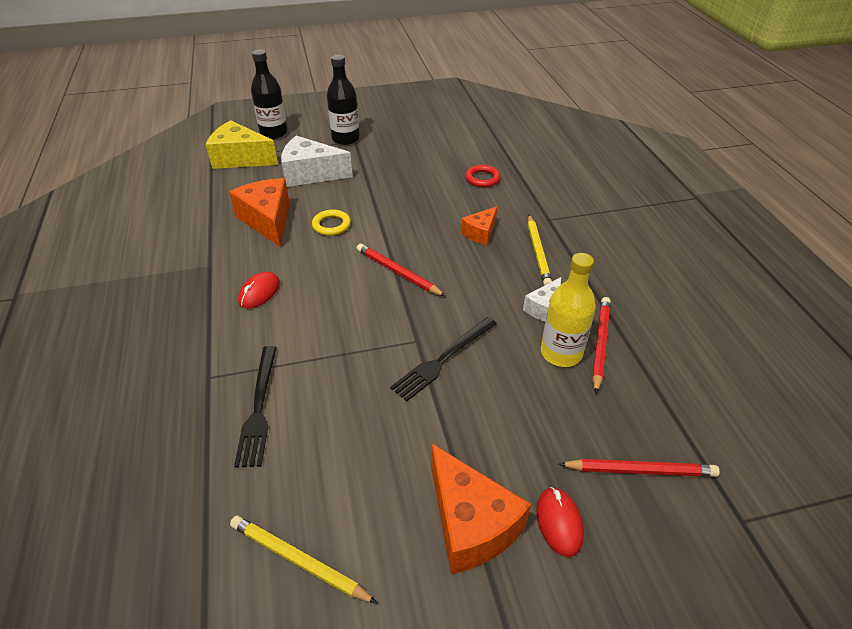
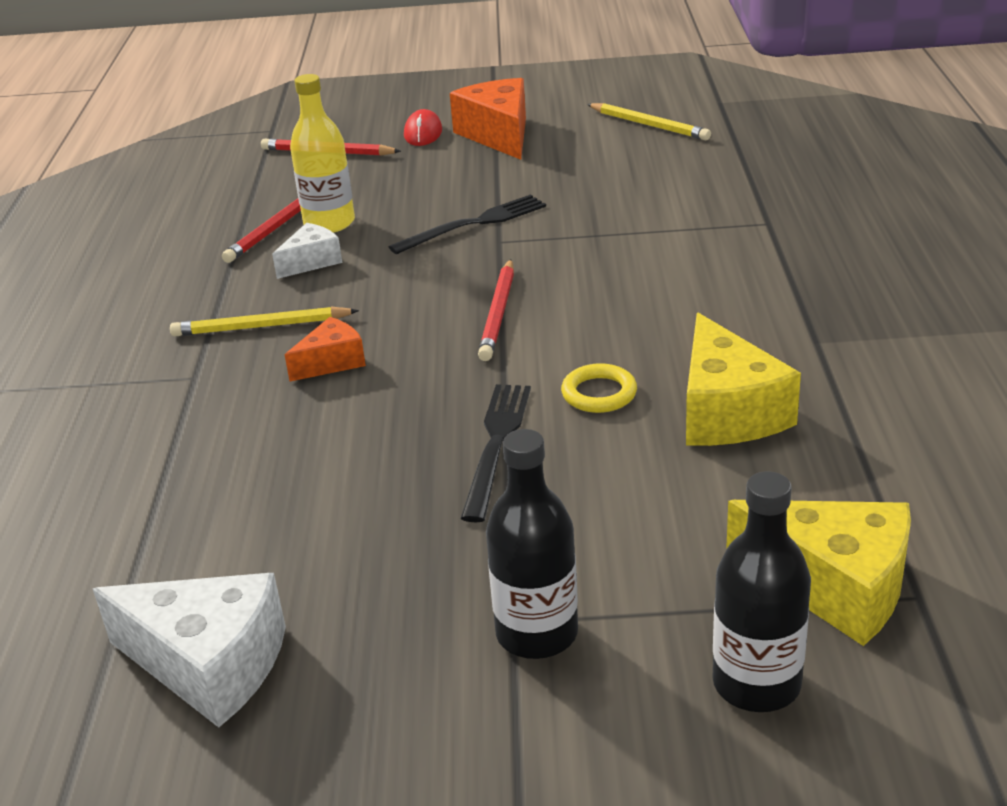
camera: 165 degrees left, 10 degrees down
(258, 408) = (699, 198): black fork -> black fork (496, 444)
(259, 292) = (720, 300): red mouse -> none
(267, 220) = (727, 411): orange cheese -> yellow cheese
(310, 174) = (640, 517): white cheese -> white cheese (209, 664)
(398, 272) = (498, 313): red pencil -> red pencil turned 45 degrees clockwise
(482, 178) = (251, 471): red ring -> none
(538, 252) = (261, 327): yellow pencil -> yellow pencil turned 105 degrees counterclockwise

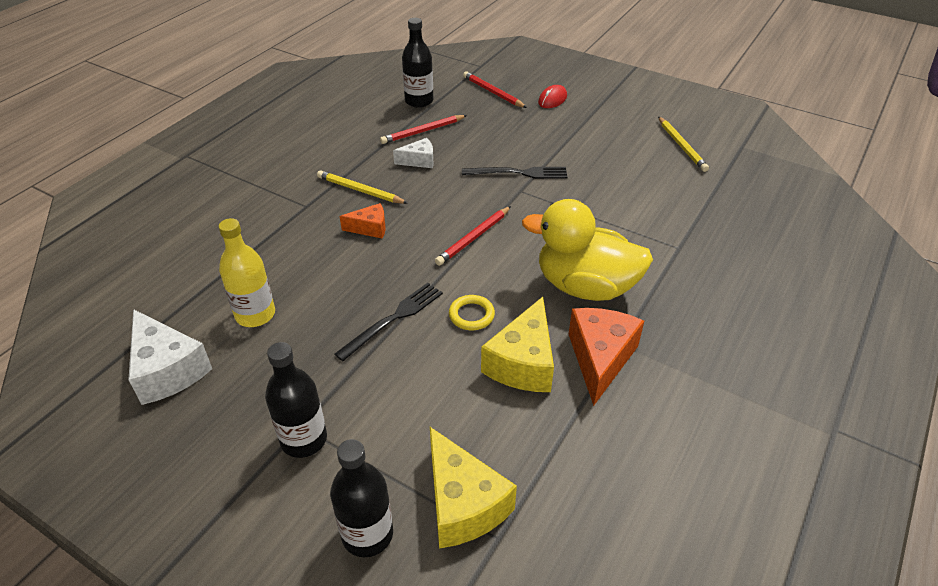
camera: 30 degrees right, 10 degrees up
(226, 197) = (419, 101): none -> black bottle
(329, 223) = (450, 140): yellow bottle -> yellow bottle (255, 314)
(498, 135) = (590, 117): orange cheese -> orange cheese (600, 358)
(706, 304) = (585, 286): none -> yellow duck

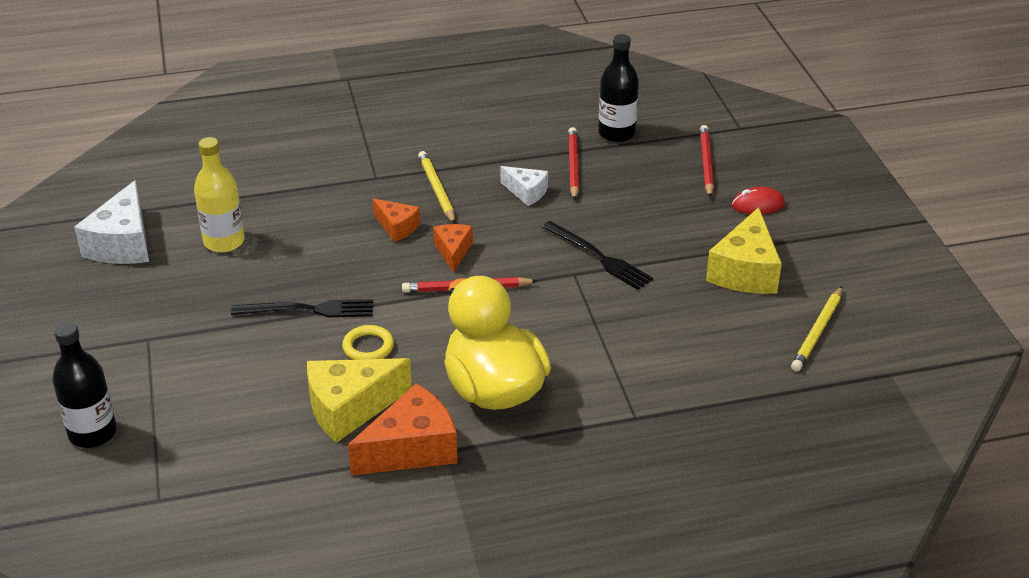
camera: 45 degrees right, 5 degrees down
(304, 439) = (137, 348): black bottle -> none
(422, 131) = (573, 166): red pencil -> red pencil turned 75 degrees clockwise
(430, 221) = (453, 251): none -> orange cheese
(463, 504) = (169, 463): yellow cheese -> yellow cheese (745, 271)

